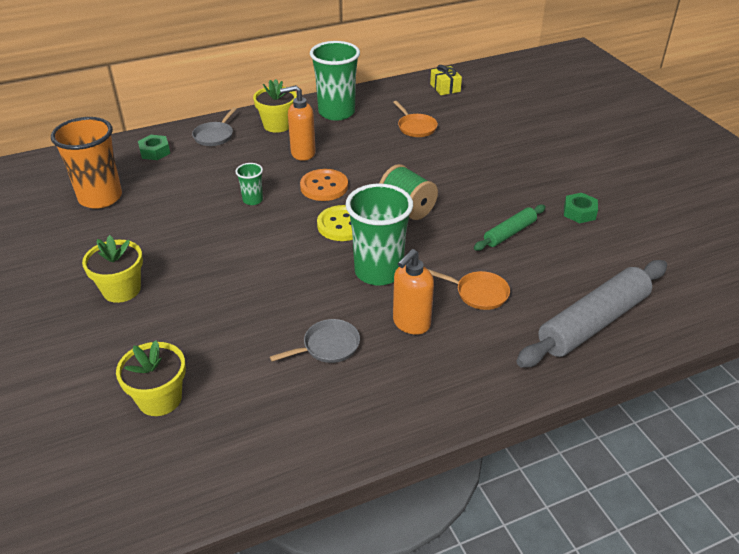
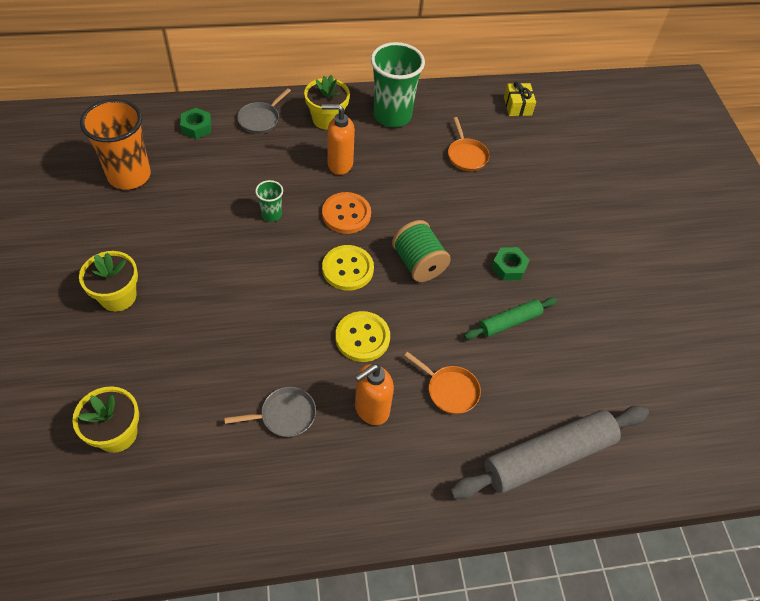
camera: 10 degrees right, 15 degrees up
(378, 272) = (362, 337): green cup -> yellow button
(579, 212) = (592, 313): green nut -> green nut (509, 267)

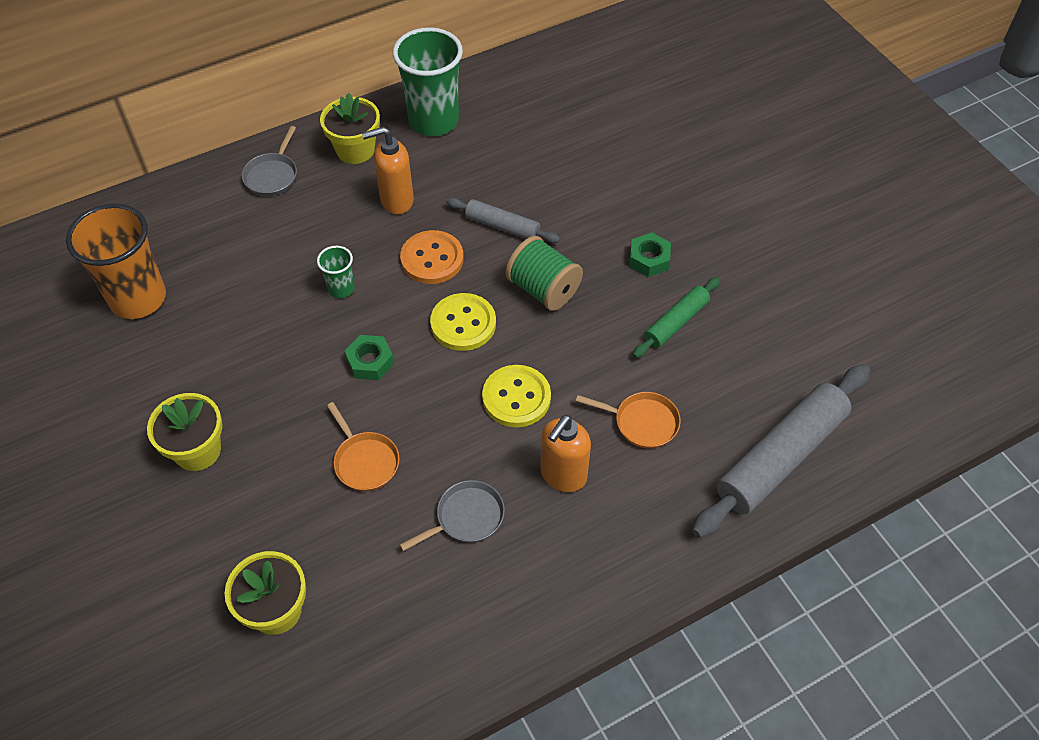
camera: 15 degrees left, 0 degrees up
(196, 127) = (195, 210): green nut -> green nut (370, 362)
(408, 207) = (502, 226): none -> grey rolling pin
(466, 155) = (544, 142): orange pan -> orange pan (365, 461)
(517, 106) = (578, 63): yellow gift -> none

